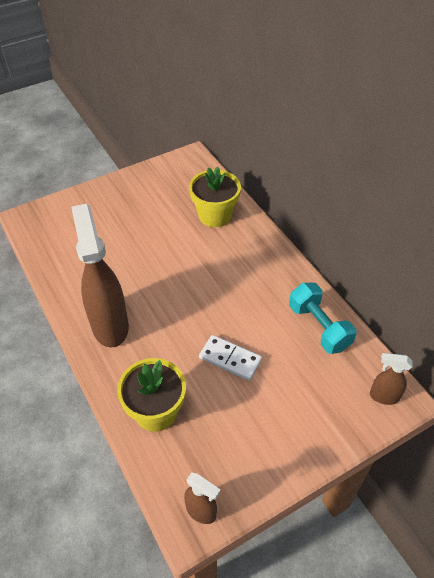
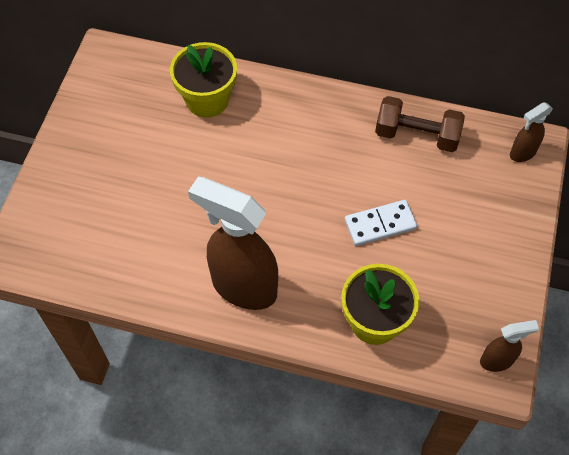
camera: 45 degrees left, 10 degrees up
(319, 327) = (417, 135): turquoise dumbbell -> brown dumbbell

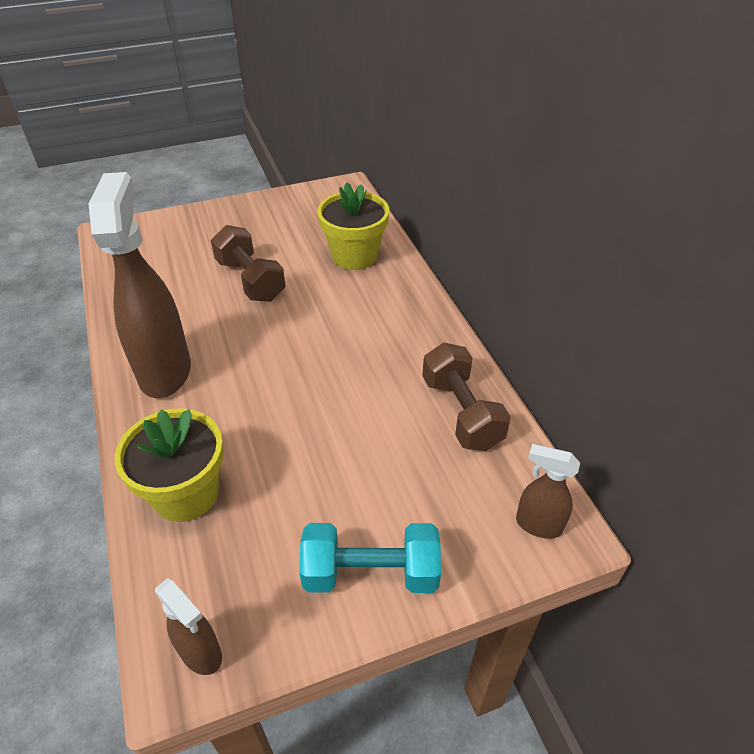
camera: 55 degrees right, 15 degrees down
(178, 183) = (250, 280): none -> brown dumbbell
(380, 224) = (318, 437): white domino -> none
(500, 251) = (370, 573): none -> turquoise dumbbell

